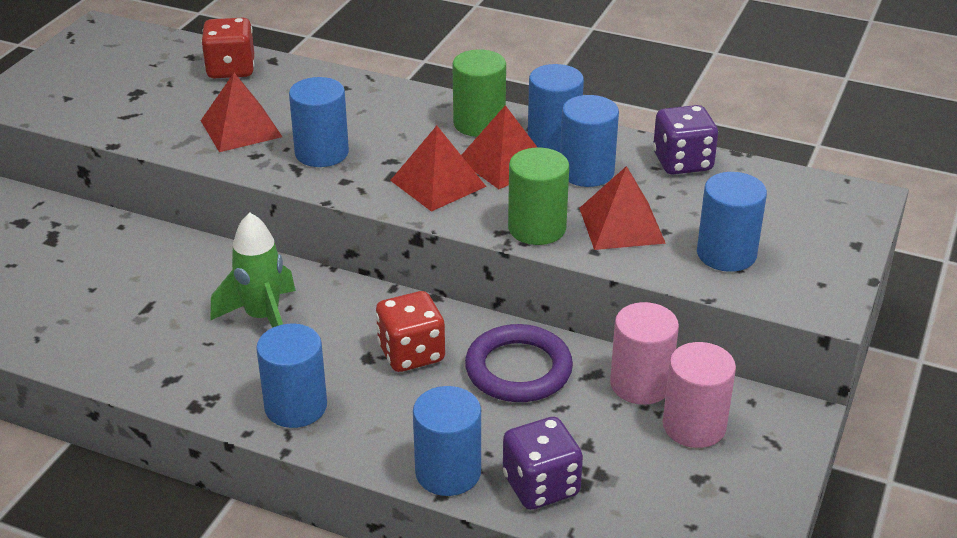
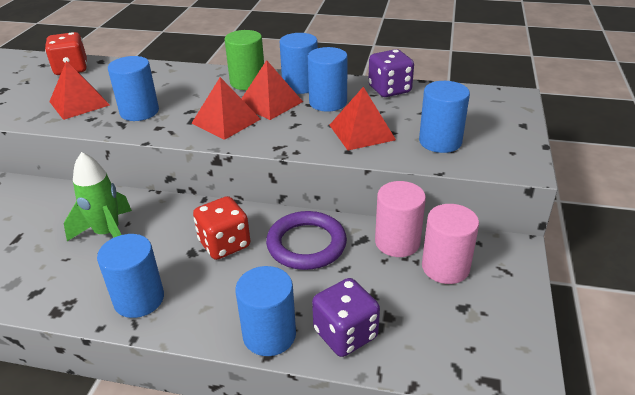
camera: 10 degrees left, 0 degrees up
(537, 228) = (303, 141): green cylinder -> none

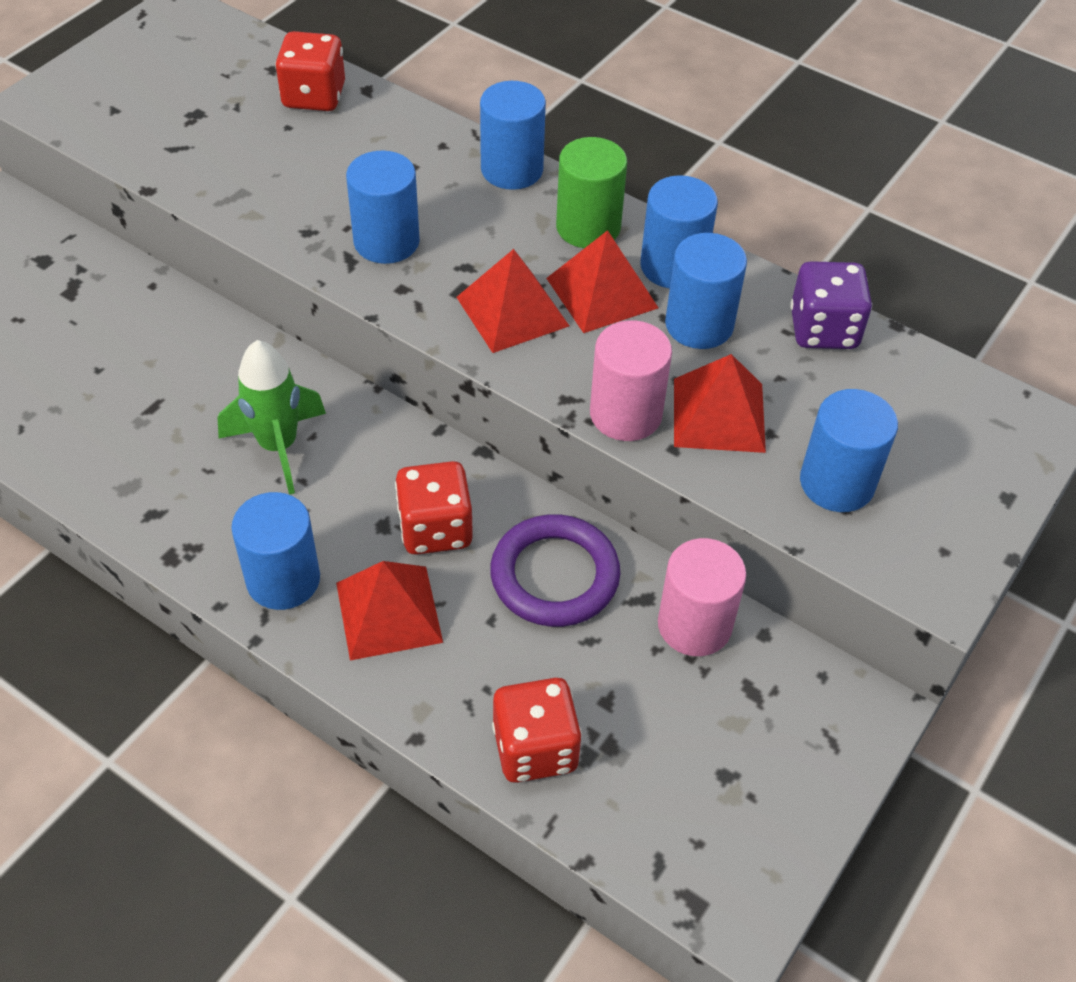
camera: 20 degrees right, 15 degrees up
(79, 103) = (302, 188): red pyramid -> red pyramid (389, 612)
(269, 335) = (432, 707): blue cylinder -> blue cylinder (512, 170)
(345, 334) = (535, 748): purple dice -> red dice
(445, 267) = (742, 699): pink cylinder -> pink cylinder (625, 414)

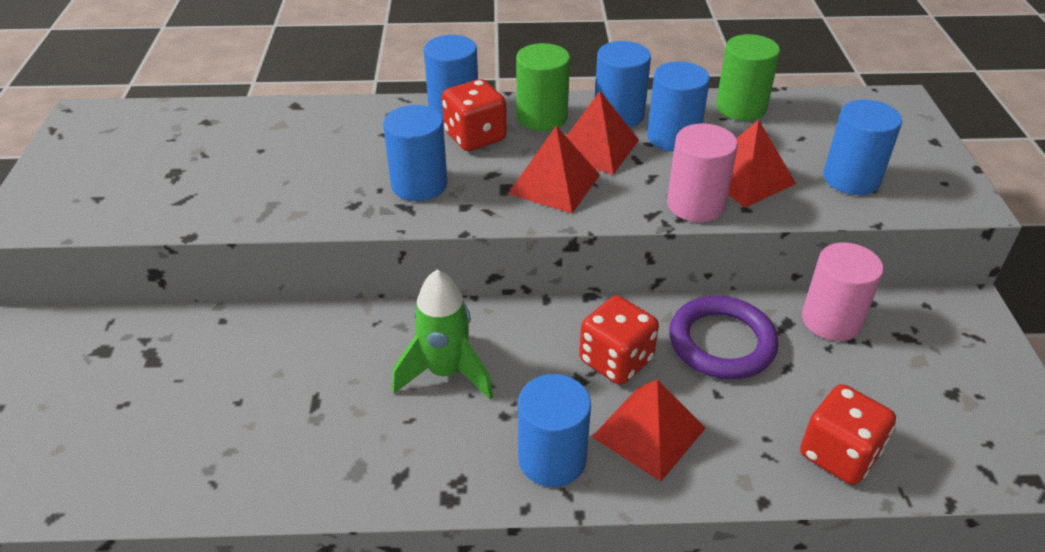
camera: 35 degrees left, 10 degrees down
(314, 96) = (259, 124): red dice -> red dice (475, 137)
(823, 329) = (741, 108): purple dice -> green cylinder

